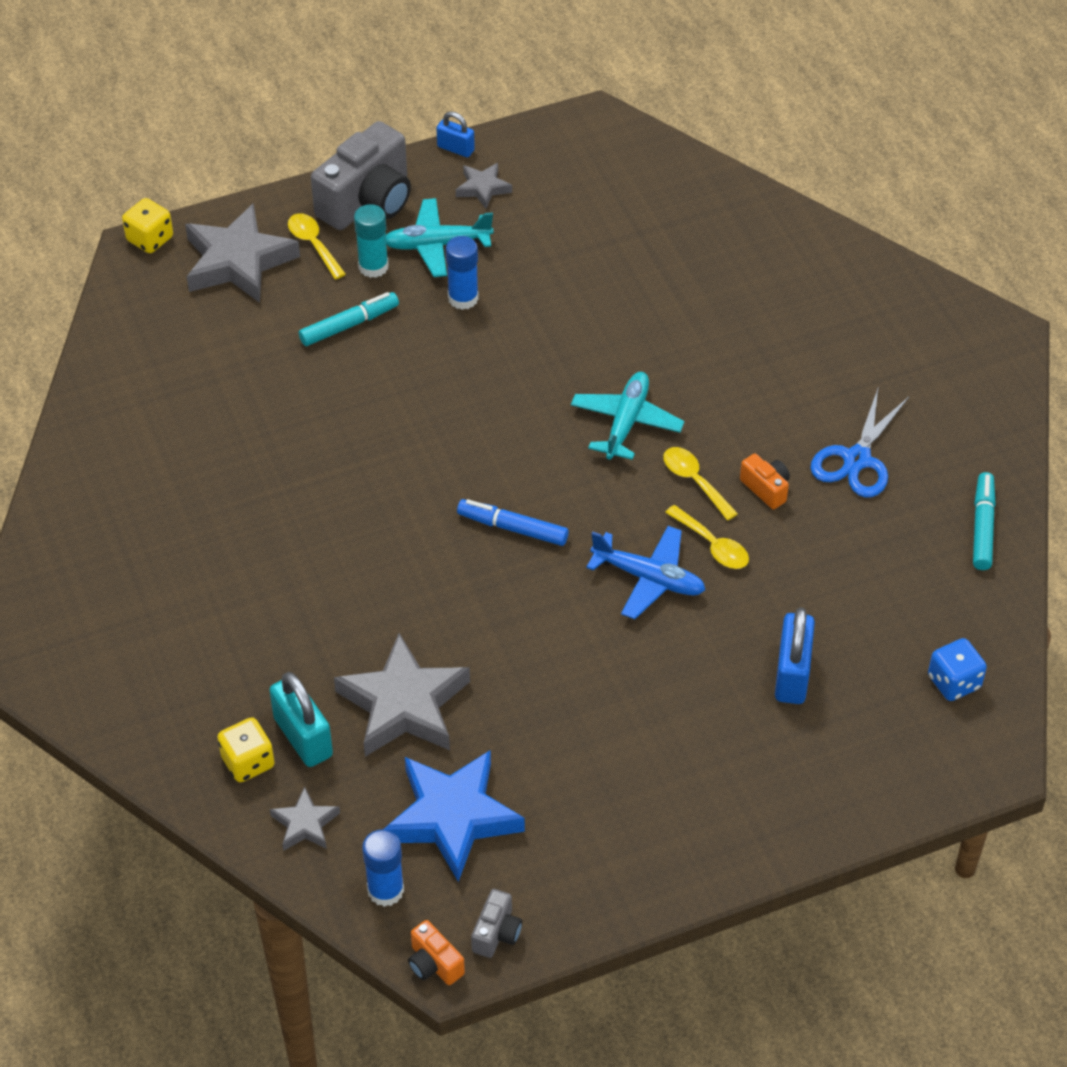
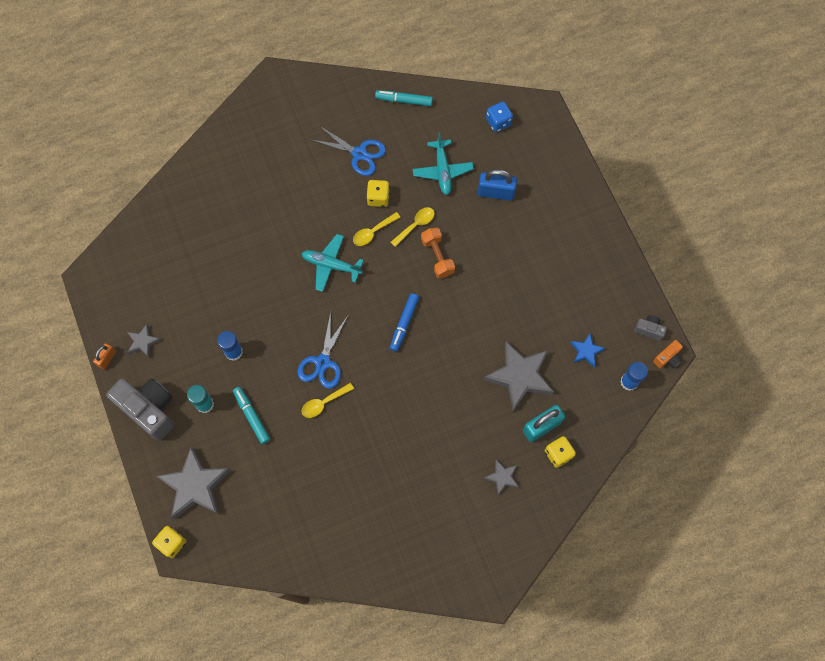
camera: 90 degrees left, 20 degrees up
(305, 824) = (594, 422): grey star -> grey star (502, 477)
(313, 244) = (184, 441): yellow spoon -> yellow spoon (324, 403)
(437, 245) = (189, 368): turquoise plane -> turquoise plane (442, 171)
(441, 414) = (323, 362): none -> blue scissors
(452, 817) = (586, 351): blue star -> blue star, size x0.49
(455, 148) = (107, 358): blue padlock -> orange padlock
(648, 578) = (437, 256): blue plane -> orange dumbbell
(766, 488) = (378, 198): orange camera -> yellow dice

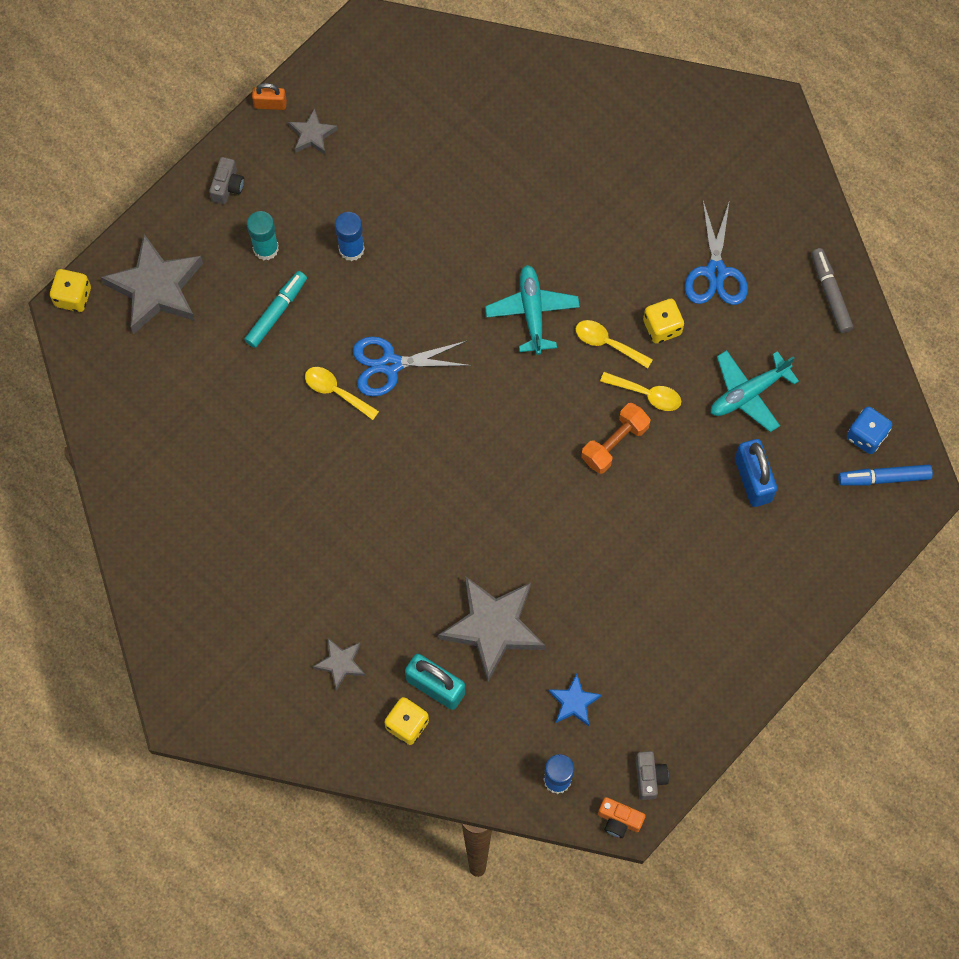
camera: 65 degrees right, 0 degrees up
(149, 410) = (227, 186): grey camera -> grey camera, size x0.46
(404, 100) = (830, 293): turquoise marker -> grey marker
(404, 324) = (495, 443): blue marker -> blue marker (884, 478)

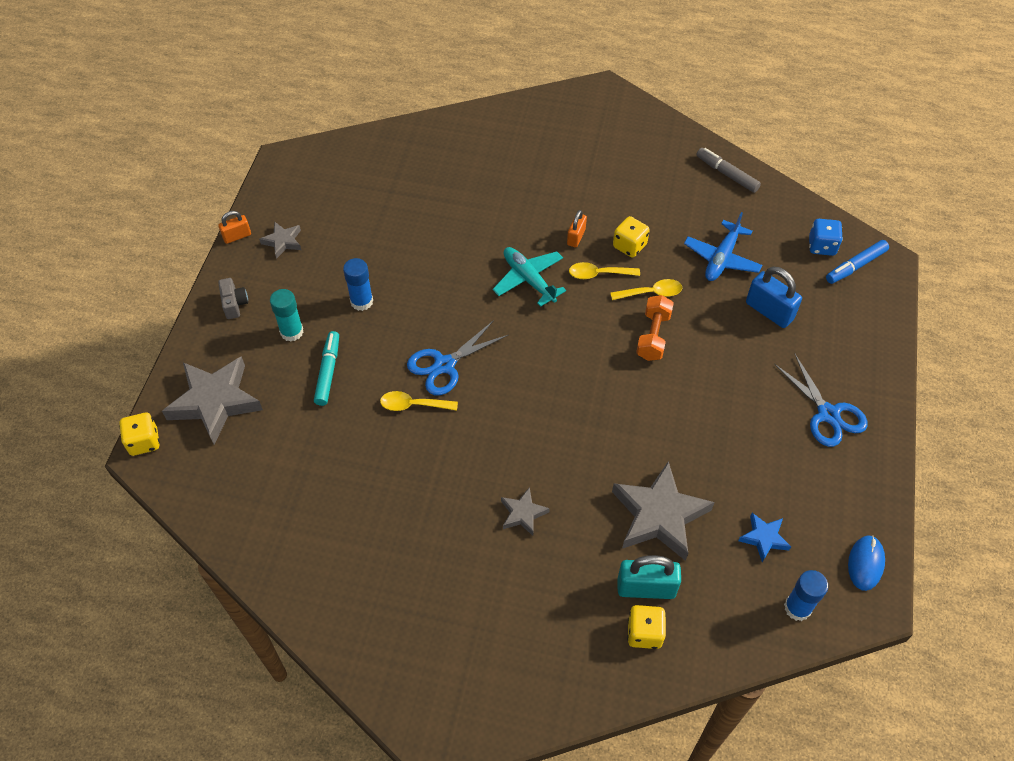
camera: 30 degrees left, 15 degrees down
(340, 663) = (554, 614): grey star -> grey star (523, 513)
(613, 287) = (576, 237): none -> orange padlock
(619, 820) = (869, 612): orange camera -> none
(649, 777) = (865, 563): grey camera -> blue mouse
(715, 272) = (640, 196): blue scissors -> blue scissors (828, 414)
(748, 393) = (721, 258): turquoise plane -> blue plane

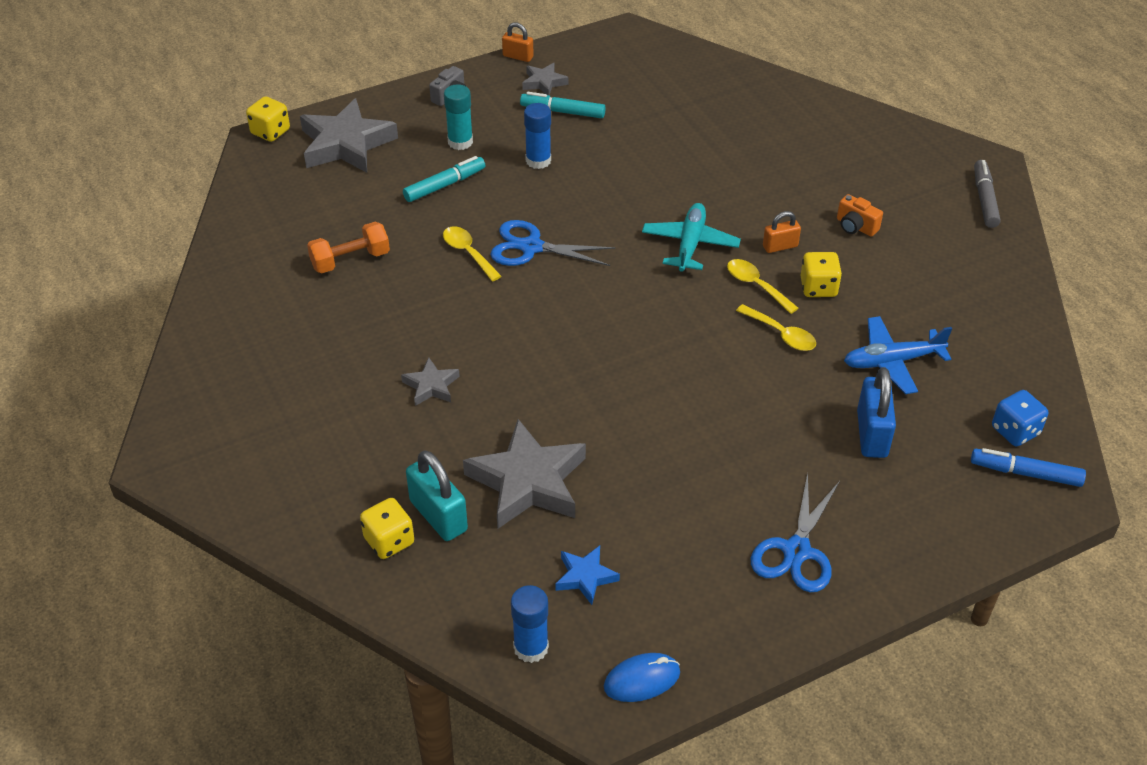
camera: 50 degrees right, 10 degrees down
(326, 253) = (562, 112): none -> turquoise marker
(595, 189) = (855, 226): none -> orange camera
(653, 336) = (730, 364): orange dumbbell -> orange dumbbell (350, 260)
(726, 174) = (1008, 306): grey marker -> grey marker (984, 199)

